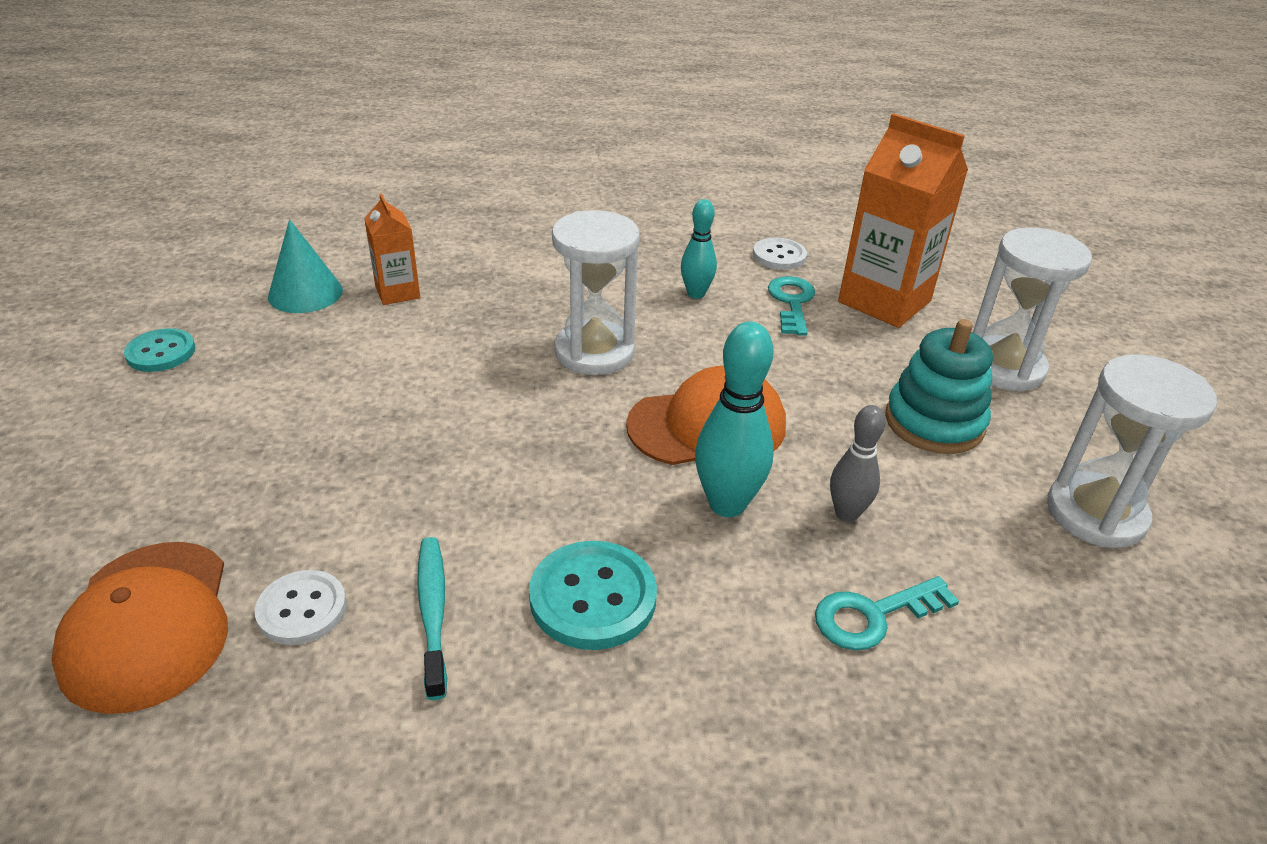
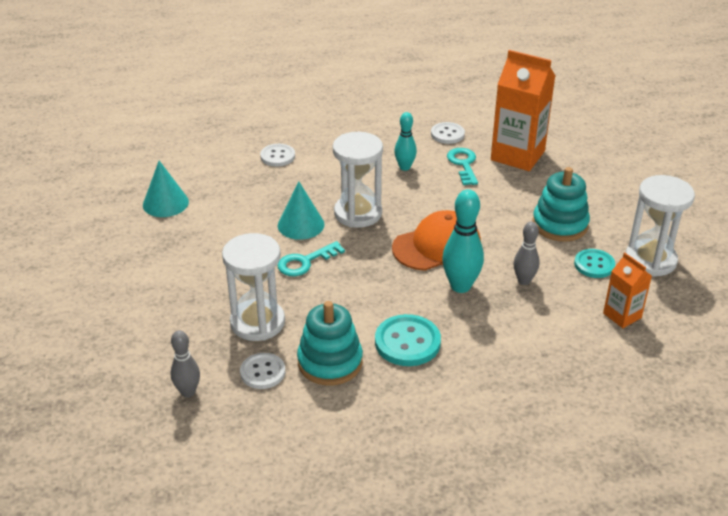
camera: 10 degrees left, 0 degrees up
(148, 624) = (188, 392): orange cap -> grey bowling pin
(161, 352) = (100, 254): turquoise button -> turquoise button (594, 265)
(397, 292) = (222, 194): orange carton -> orange carton (622, 315)
(433, 612) = (330, 362): turquoise toothbrush -> turquoise stacking toy
(495, 356) = (301, 225): none -> turquoise cone
(507, 251) = (277, 156): none -> white button
(873, 616) = (548, 327): turquoise key -> turquoise key (305, 262)
(1004, 367) = (593, 186): white hourglass -> white hourglass (257, 322)

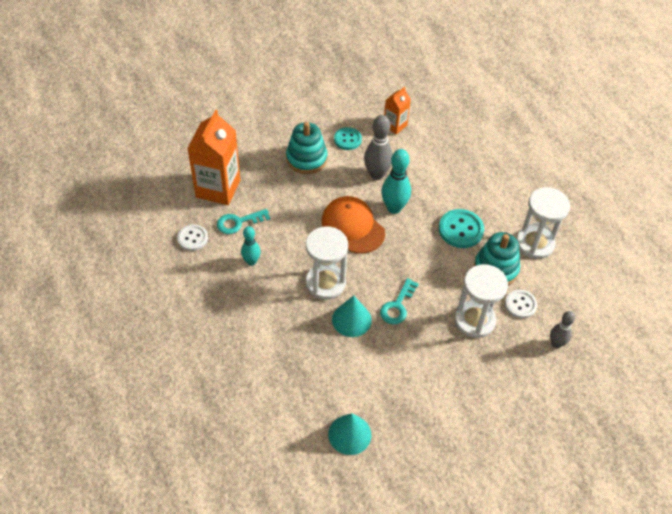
camera: 105 degrees left, 15 degrees up
(277, 156) = (254, 362): white button -> none
(305, 262) = (397, 306): turquoise key -> turquoise key turned 75 degrees clockwise
(524, 281) = (376, 174): grey bowling pin -> grey bowling pin, size x1.59
(650, 260) = (334, 112): white hourglass -> white hourglass (535, 243)

